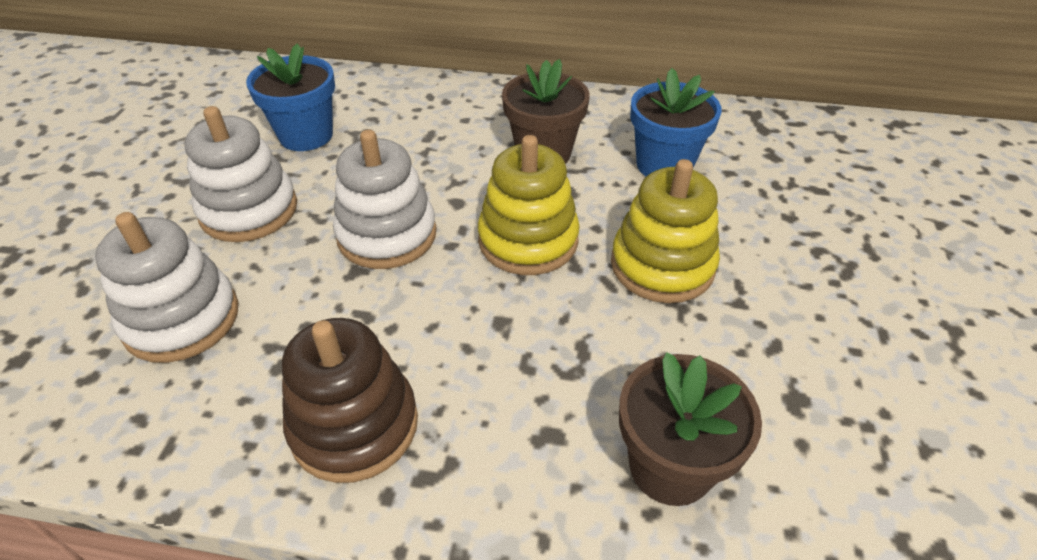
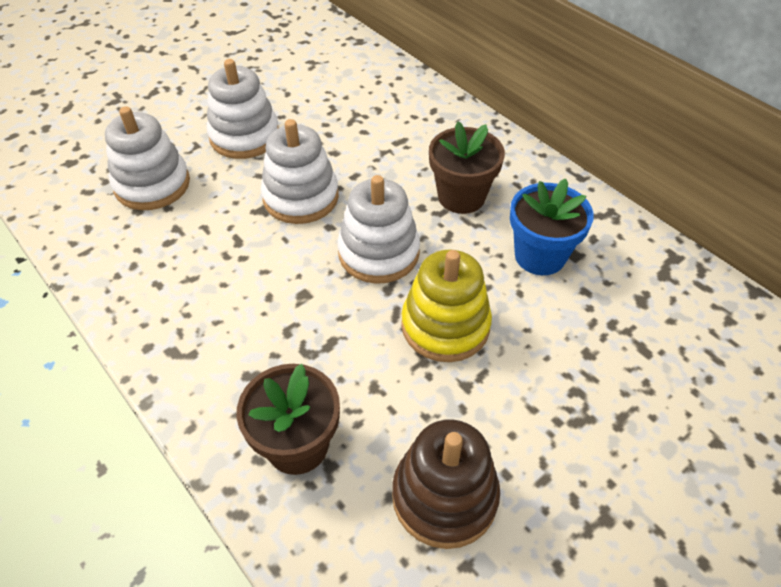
camera: 40 degrees right, 5 degrees up
(306, 135) = (325, 101): blue flower pot -> none
(354, 425) = (170, 299): brown stacking toy -> brown stacking toy (444, 496)
(528, 240) = (378, 253): yellow stacking toy -> white stacking toy

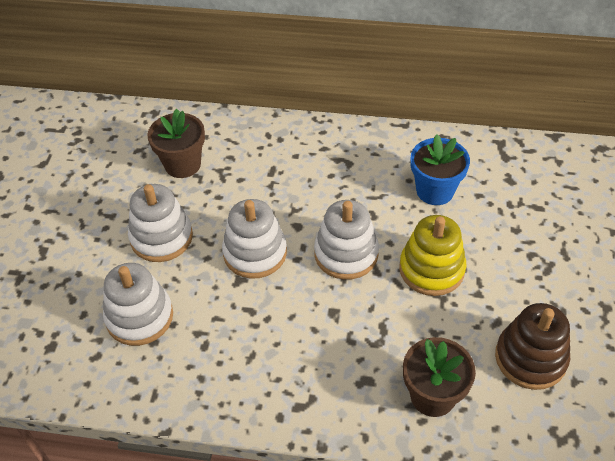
camera: 40 degrees left, 0 degrees up
(461, 197) = (352, 184): brown flower pot -> brown flower pot (182, 164)

